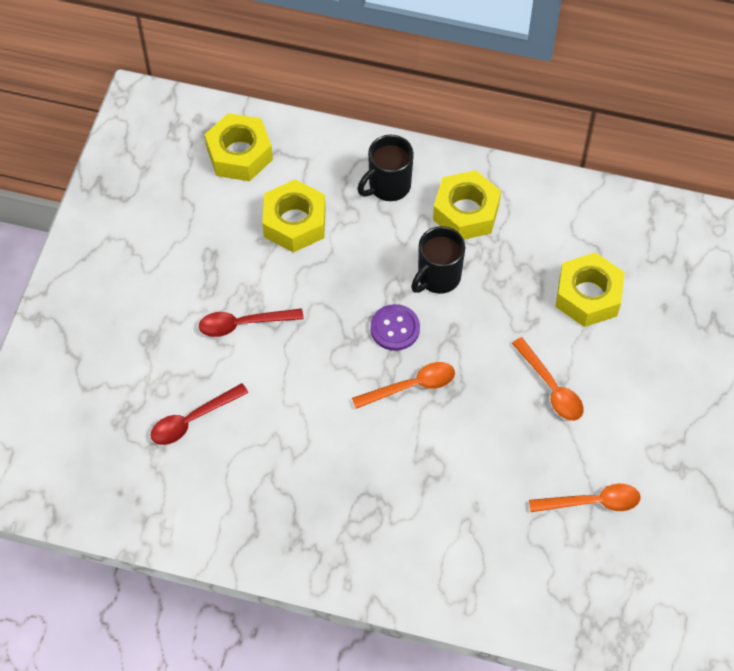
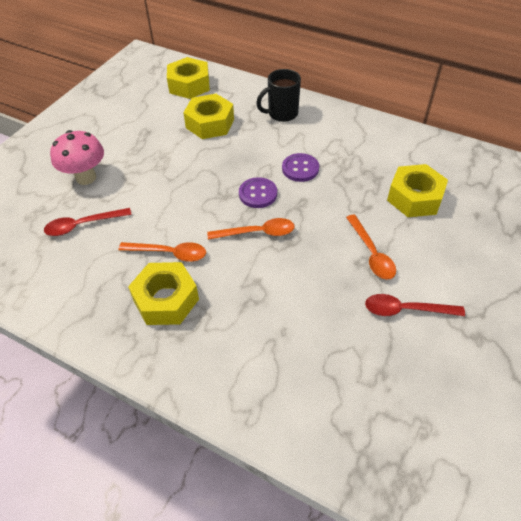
camera: 15 degrees right, 10 degrees down
(163, 347) = (86, 177): none -> pink mushroom
(243, 324) = (149, 173): red spoon -> red spoon (406, 310)
(437, 277) = (300, 168): black mug -> purple button
(466, 212) = (332, 135): yellow nut -> yellow nut (166, 300)
(592, 502) = (390, 349): orange spoon -> orange spoon (169, 253)

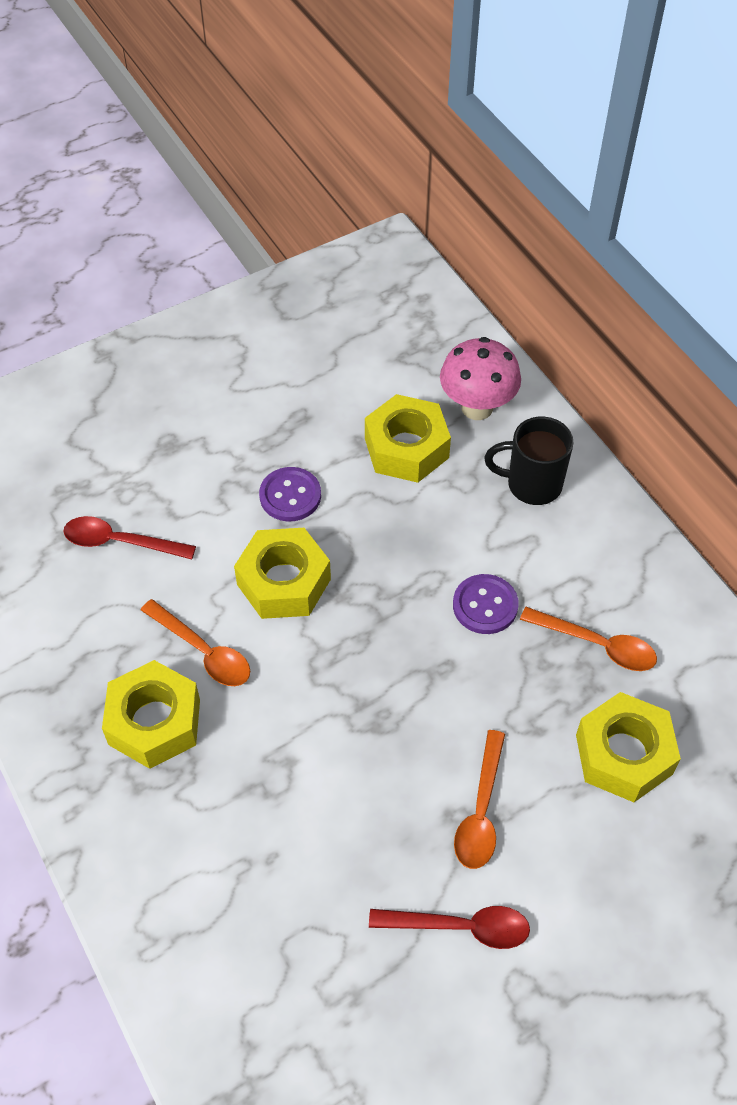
camera: 30 degrees right, 5 degrees up
(86, 177) = (170, 461): pink mushroom -> pink mushroom (477, 407)
(189, 85) = (425, 353): yellow nut -> yellow nut (283, 582)
(257, 233) = (343, 684): orange spoon -> orange spoon (597, 645)
(258, 194) = (389, 617): purple button -> purple button (290, 496)
(406, 310) = (460, 927): red spoon -> red spoon turned 150 degrees clockwise

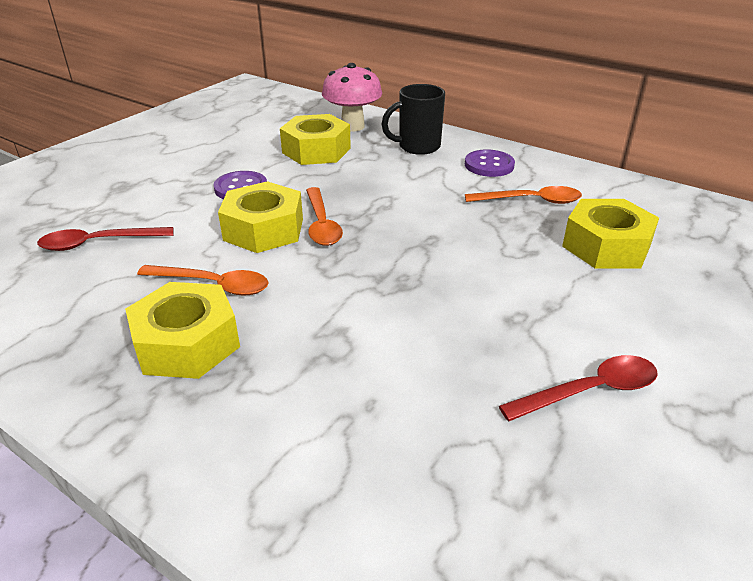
camera: 25 degrees left, 20 degrees down
(481, 811) = (533, 309): orange spoon -> orange spoon (321, 224)
(485, 605) = (434, 203): purple button -> purple button (489, 165)

